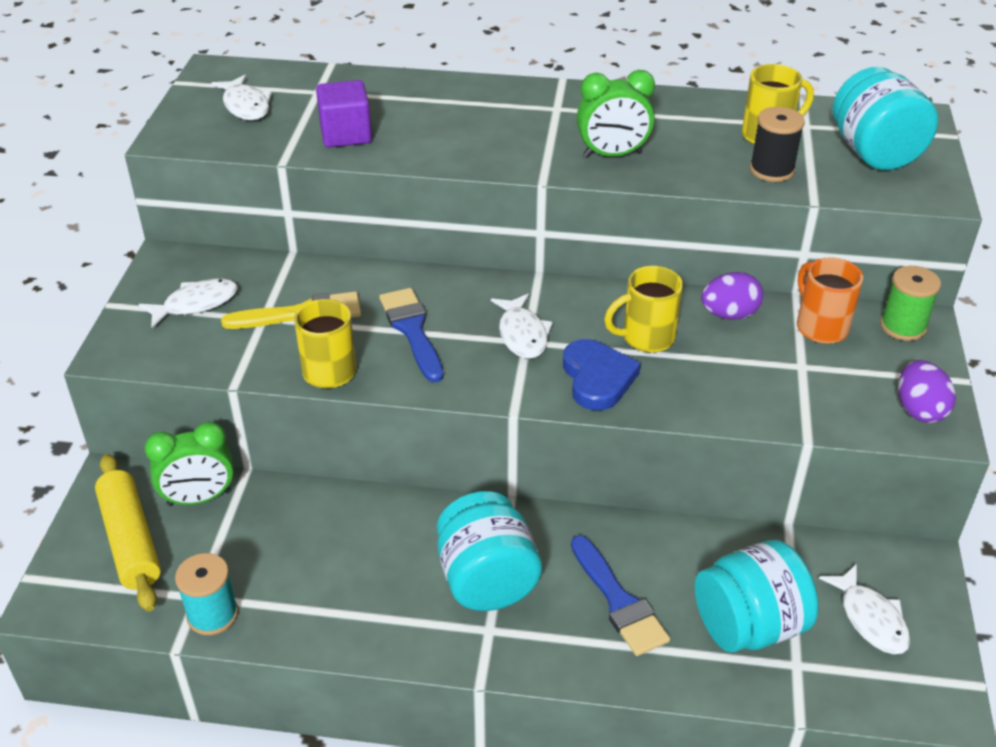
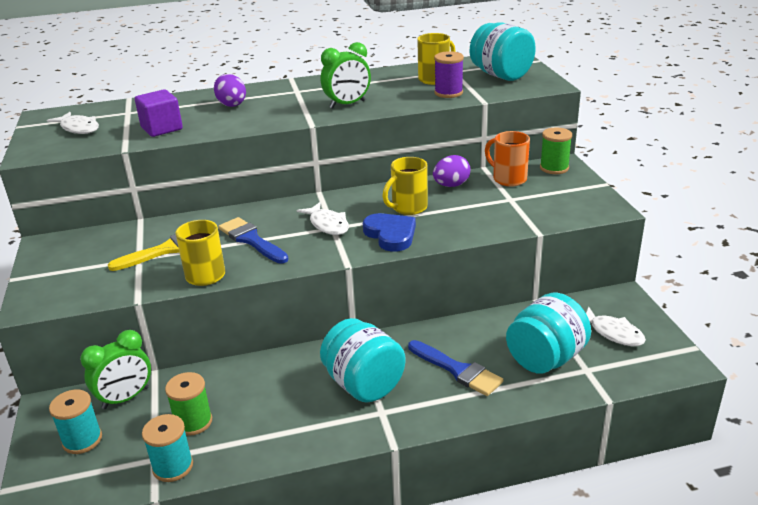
camera: 20 degrees left, 10 degrees down
(130, 540) = (82, 440): yellow rolling pin -> turquoise spool
(196, 304) = (82, 263): white fish -> none
(260, 561) = (193, 422): none -> green spool
(771, 170) = (448, 93): black spool -> purple spool
(919, 410) = (590, 203): purple egg -> purple egg (231, 104)

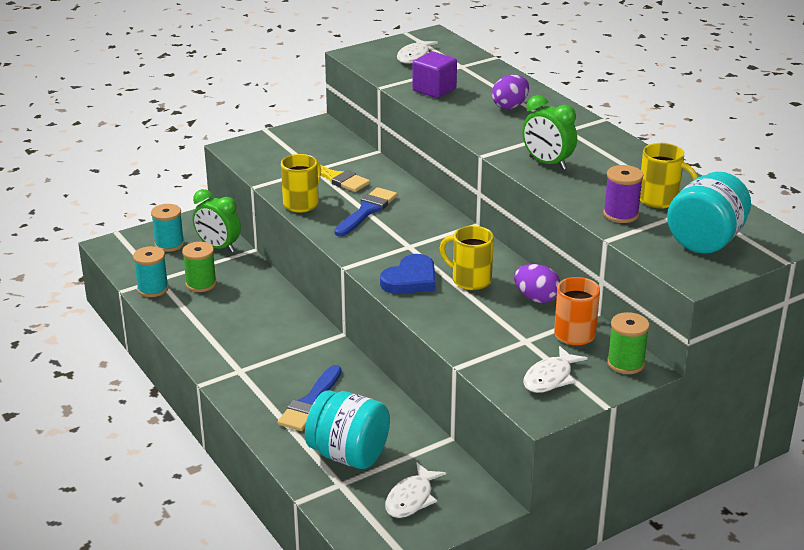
camera: 70 degrees right, 0 degrees up
(328, 224) = (413, 242): white fish -> white fish (550, 378)
(364, 384) = (272, 354): turquoise jar -> none

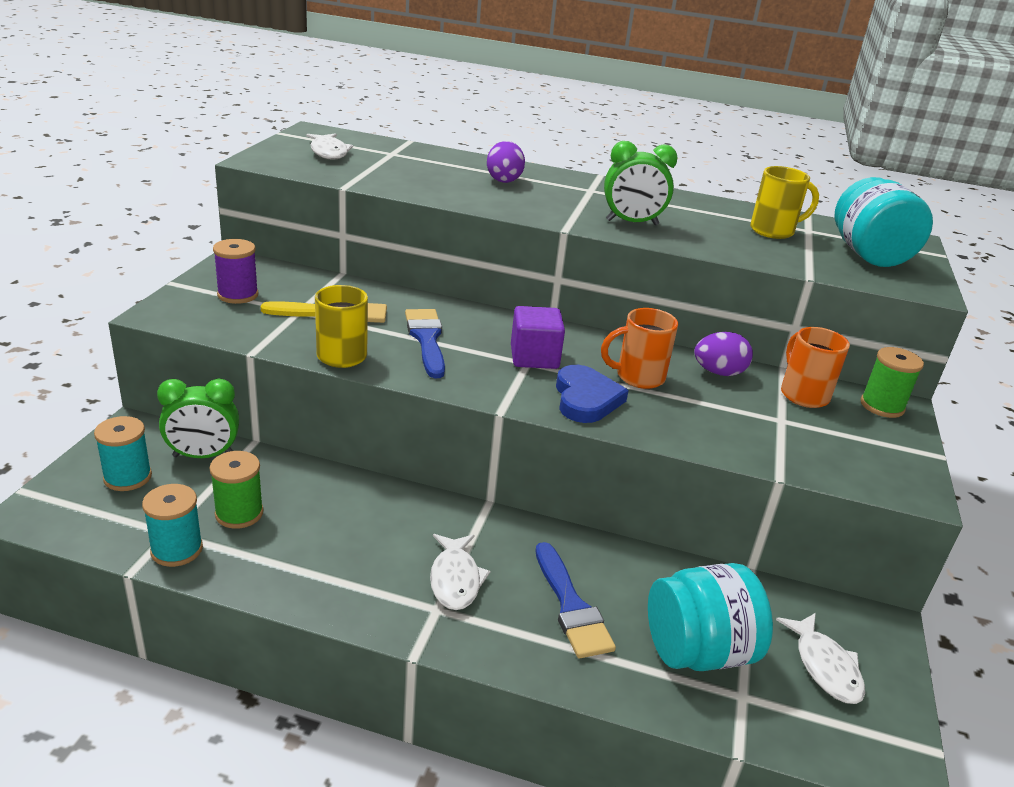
camera: 45 degrees left, 0 degrees up
(434, 90) = (405, 179): purple cube -> purple cube (534, 357)
(470, 280) = (638, 377): yellow mug -> orange mug
(550, 378) = (862, 449): white fish -> white fish (455, 579)
(621, 214) = (773, 252): purple spool -> purple spool (238, 295)

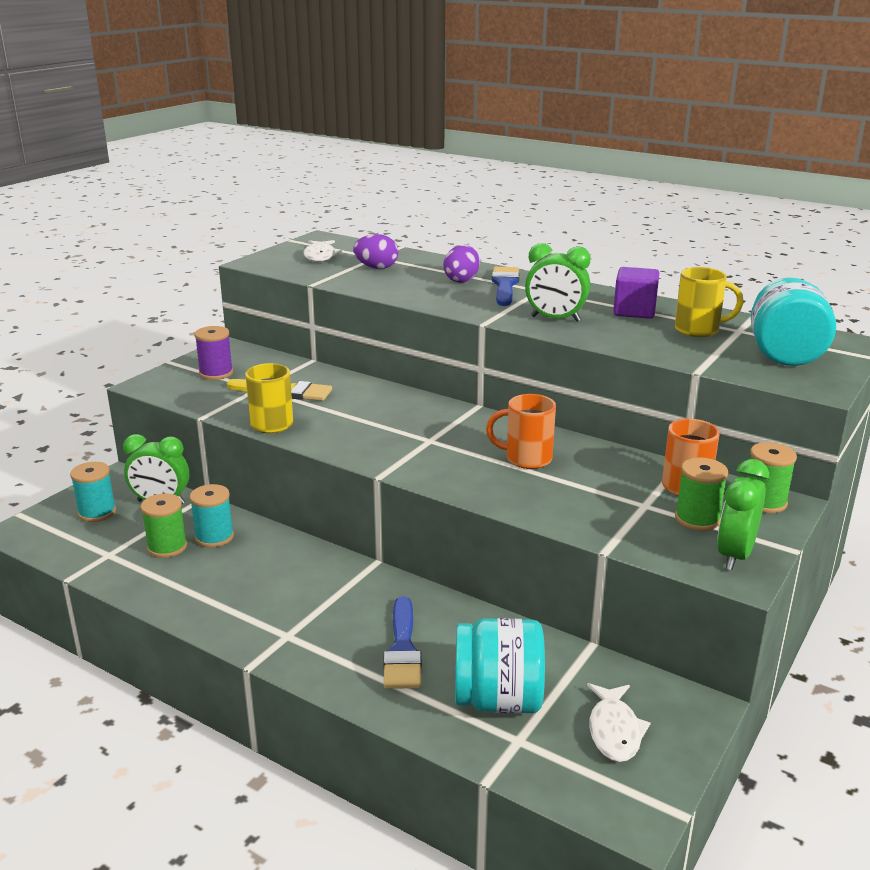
camera: 20 degrees right, 5 degrees down
(177, 550) = (108, 567): turquoise spool -> turquoise spool (214, 537)
(426, 339) = (352, 416): blue brush -> blue brush (505, 285)
(455, 579) = (314, 616): white fish -> none
(534, 357) = (439, 436): purple cube -> purple cube (634, 311)
(586, 399) = (463, 472): blue heart -> none
(718, 372) = (610, 461): purple egg -> purple egg (376, 268)
(838, 431) = (697, 519): none -> green spool
(896, 468) = (735, 555): none -> green clock

